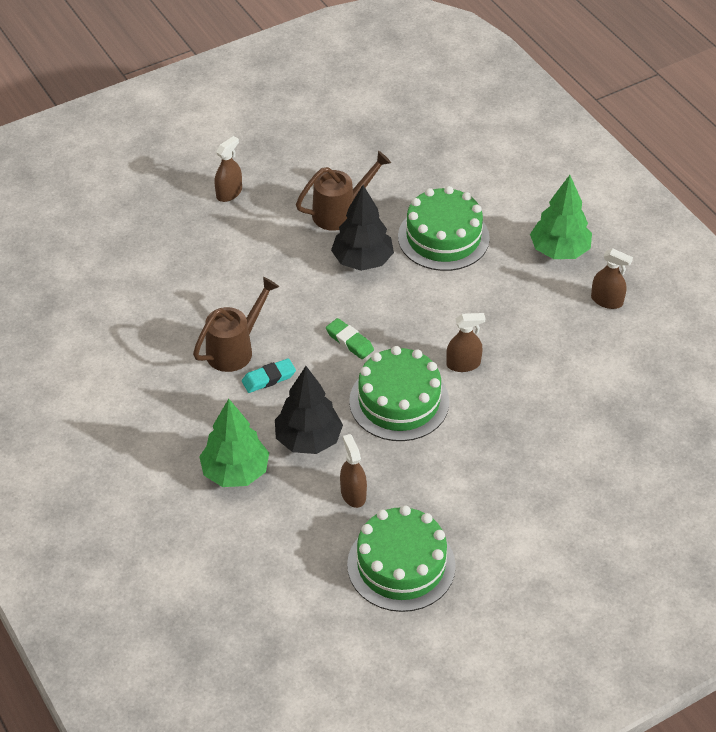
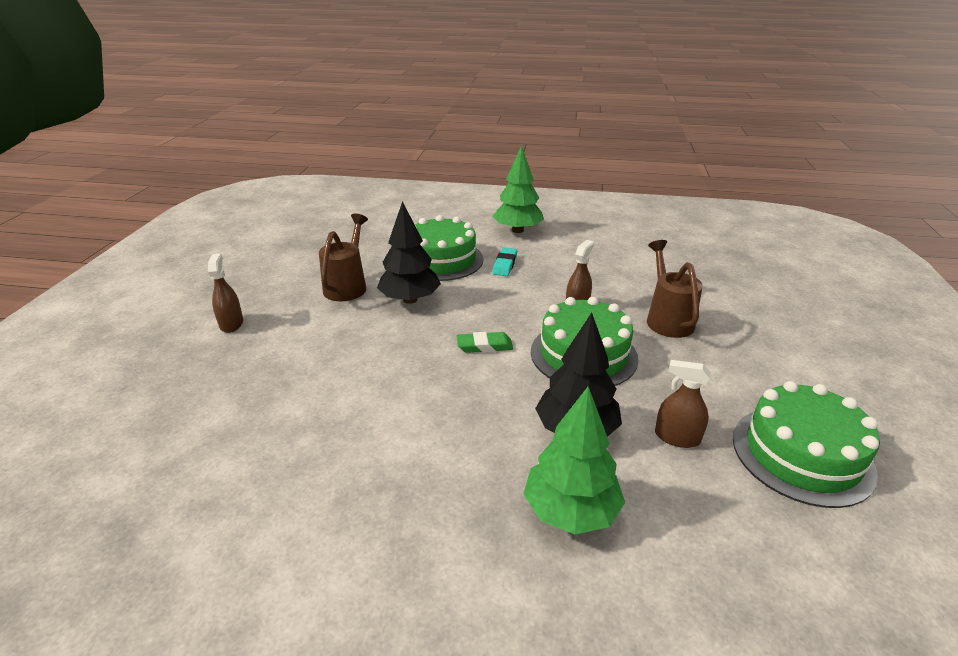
camera: 50 degrees left, 15 degrees down
(235, 349) = (403, 416): brown watering can -> brown watering can (667, 319)
(269, 378) = (468, 414): turquoise eraser -> turquoise eraser (505, 265)
(607, 300) = (583, 235): brown spray bottle -> none

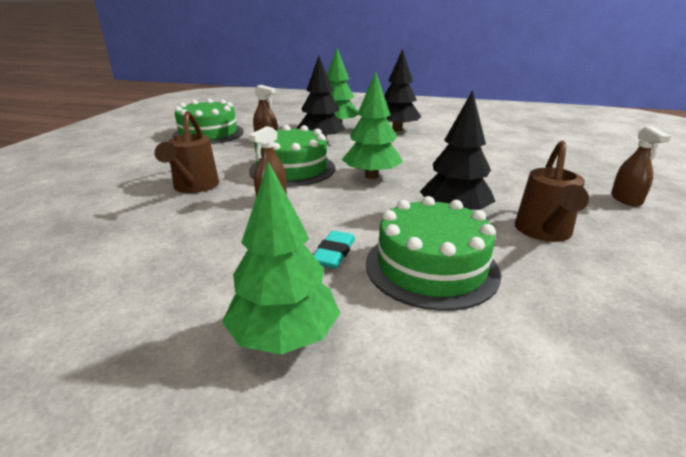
camera: 175 degrees left, 5 degrees down
(440, 501) = (397, 130): none -> black tree
(484, 346) = (371, 176): green eraser -> green tree

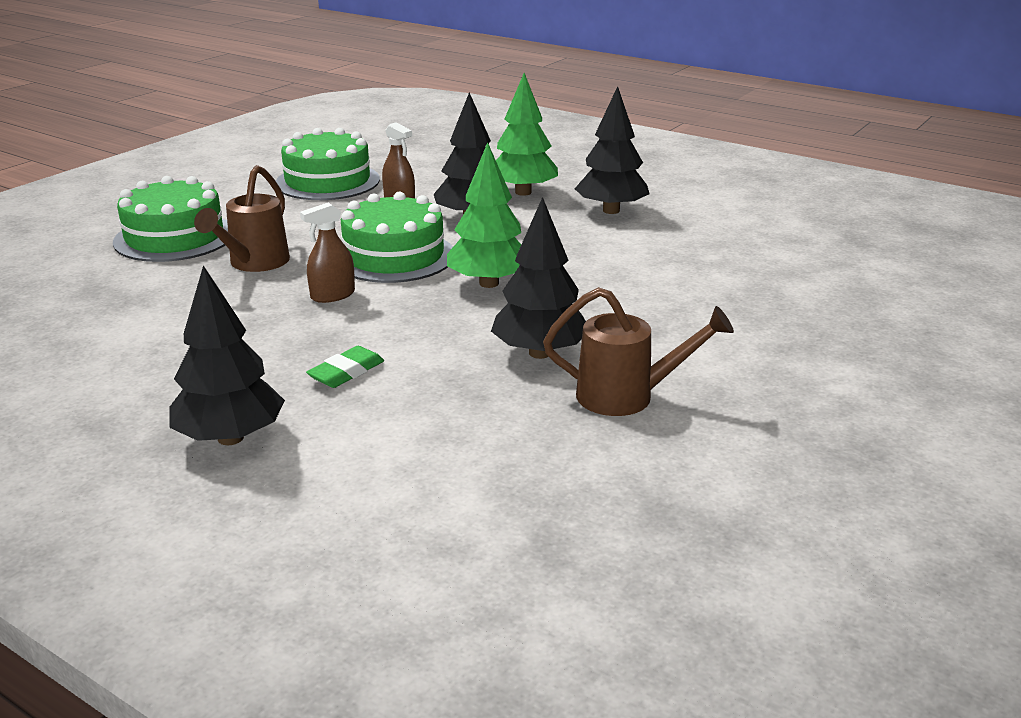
camera: 20 degrees right, 0 degrees up
(284, 336) = (231, 438): green tree -> black tree
(334, 253) = (346, 372): turquoise eraser -> green eraser
(431, 267) = (438, 407): green cake -> green cake (174, 237)
(543, 232) = (626, 396): brown watering can -> brown watering can turned 120 degrees counterclockwise
(626, 199) = (814, 377): brown spray bottle -> none

